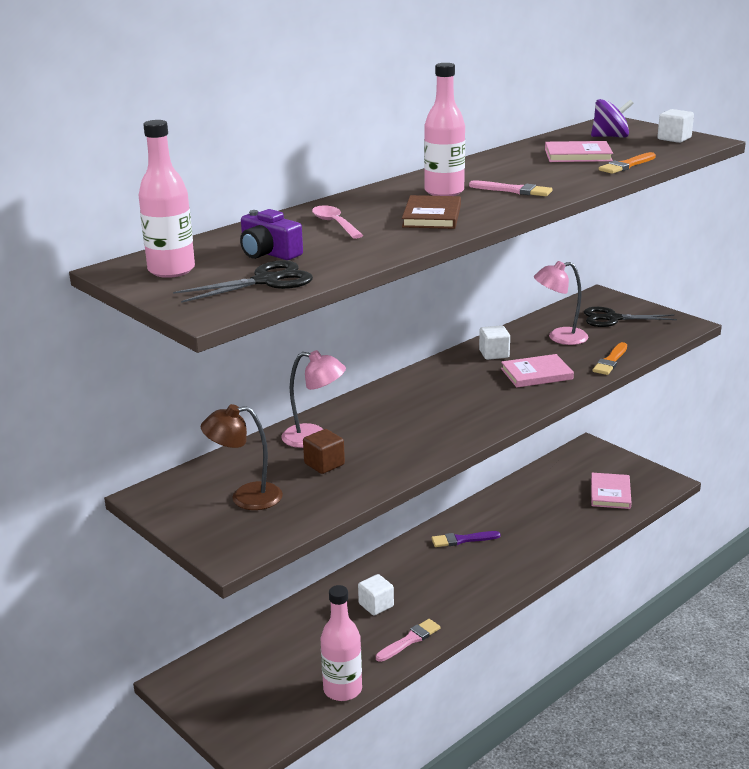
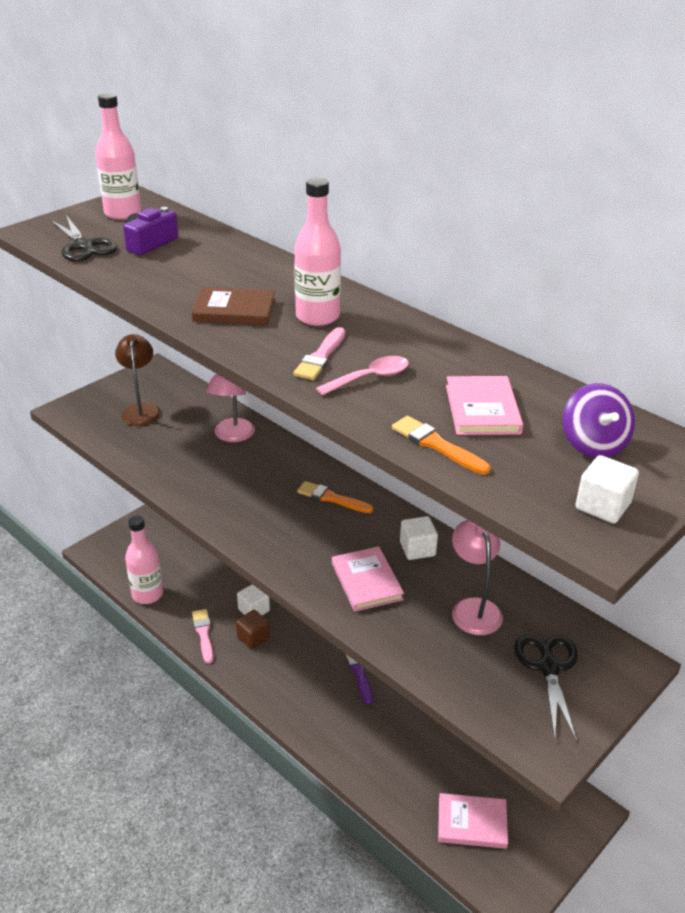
camera: 85 degrees right, 10 degrees up
(324, 464) = (185, 443): brown cube -> brown cube (253, 638)
(334, 224) = (220, 266): pink spoon -> pink spoon (370, 378)
(410, 640) = (203, 634): pink brush -> pink brush turned 150 degrees counterclockwise
(610, 361) = (408, 651): orange brush -> orange brush (331, 498)

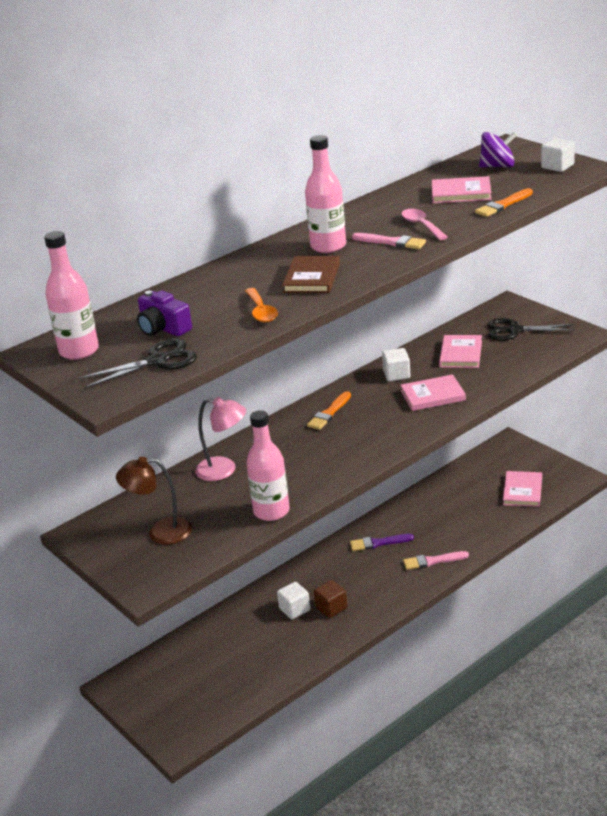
camera: 80 degrees left, 5 degrees down
(147, 594) = (260, 689): pink bottle -> pink bottle (271, 511)
(163, 287) = (261, 311): none -> orange spoon
(203, 634) = (322, 642): pink brush -> pink brush (432, 561)
(473, 608) = (460, 354): pink lamp -> pink book

